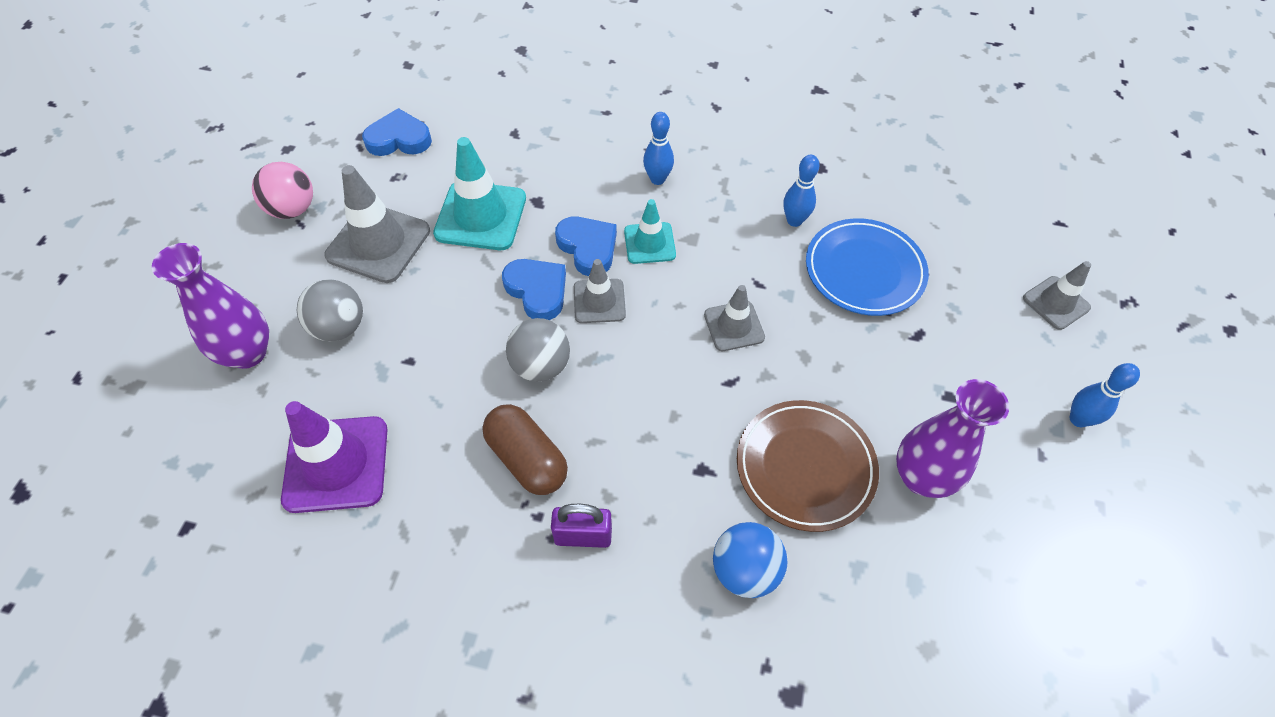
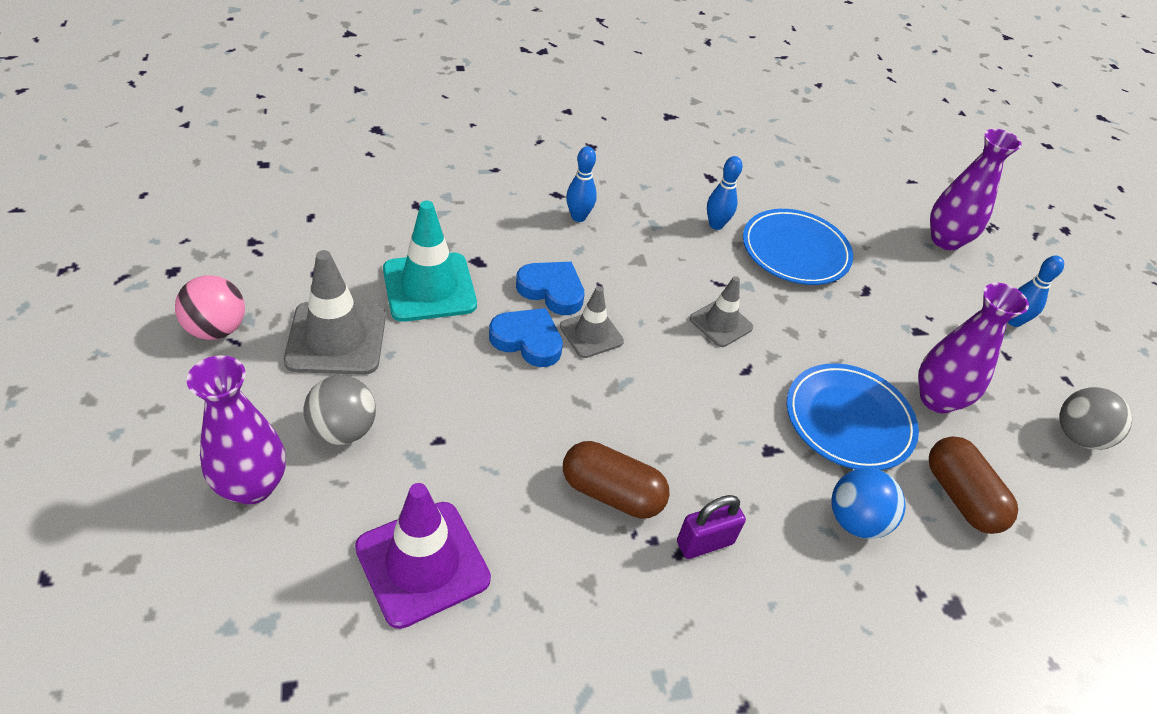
camera: 30 degrees left, 10 degrees down
(399, 139) = (297, 235): blue heart -> none
(541, 366) = (573, 406): grey ball -> grey ball (1078, 436)
(649, 243) = (605, 273): turquoise traffic cone -> none
(805, 467) = (848, 420): brown plate -> blue plate
(877, 588) = (961, 497): none -> brown capsule
(1056, 303) = (945, 240): grey traffic cone -> purple vase

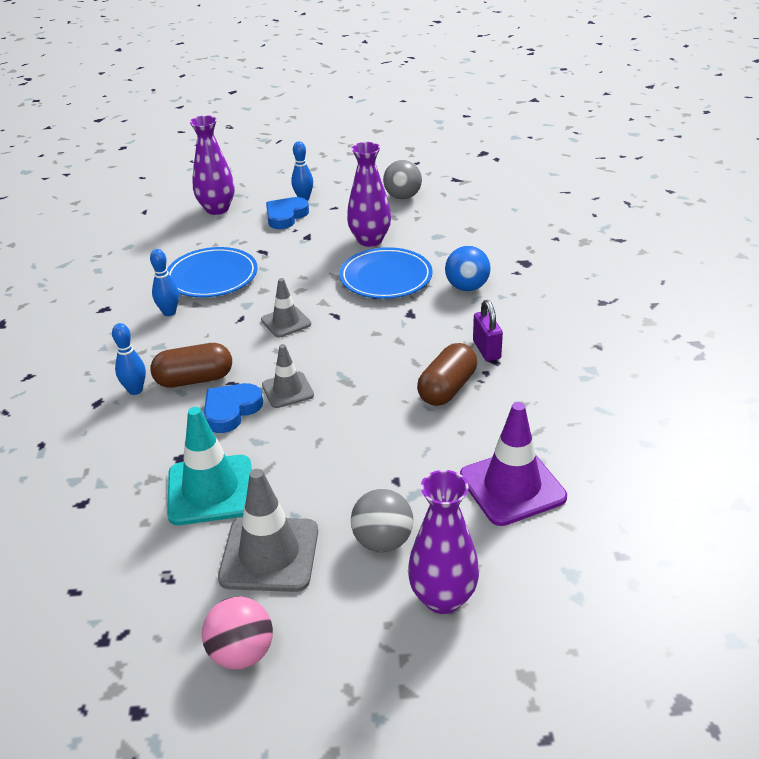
camera: 75 degrees left, 10 degrees down
(527, 340) = (290, 427): blue heart -> blue heart (286, 216)
(961, 497) = (448, 246): brown capsule -> brown capsule (194, 379)

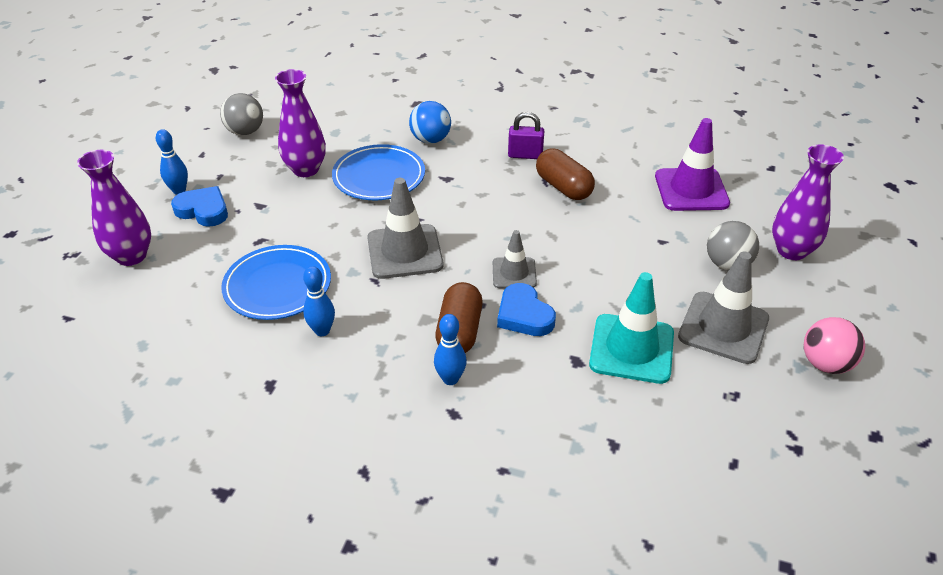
camera: 70 degrees left, 5 degrees up
(286, 216) = (203, 210): blue heart -> blue heart turned 150 degrees clockwise
(286, 322) = (404, 252): grey traffic cone -> grey traffic cone, size x1.68

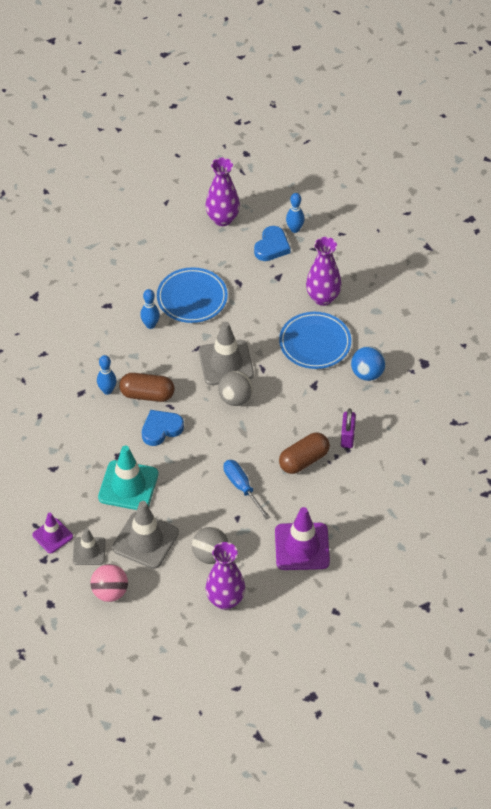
camera: 90 degrees right, 10 degrees up
(245, 132) = (373, 254): grey ball -> grey ball (235, 399)
(514, 273) = (202, 425): grey traffic cone -> grey traffic cone (89, 551)
(613, 237) = (242, 487): none -> blue screwdriver
(748, 439) = (52, 536): none -> purple traffic cone

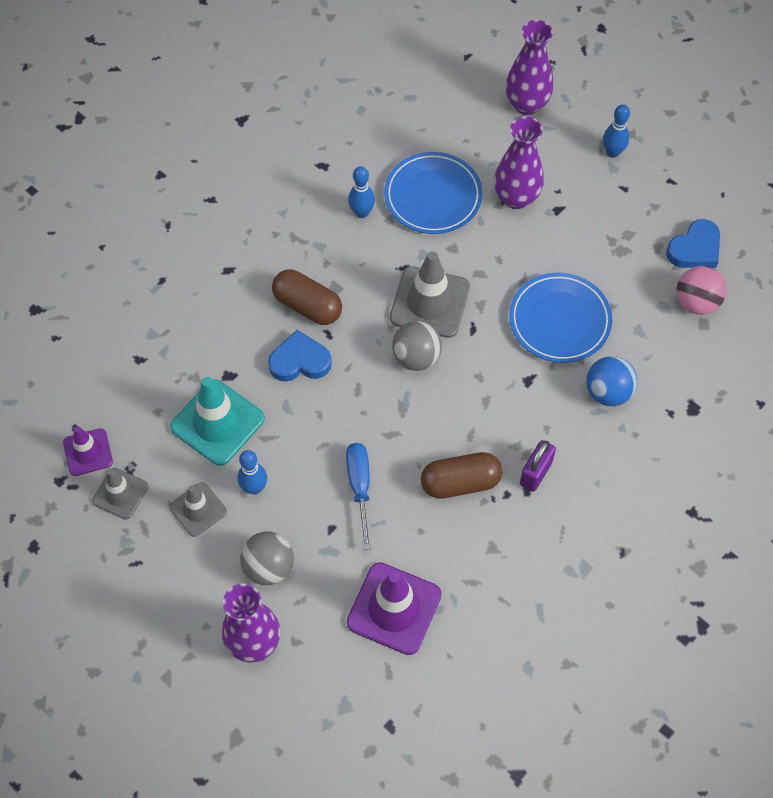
camera: 25 degrees right, 10 degrees up
(107, 390) = (261, 280): blue bowling pin -> blue bowling pin (254, 488)
(110, 592) = (115, 564): pink ball -> pink ball (696, 302)
(145, 540) = (198, 509): grey traffic cone -> grey traffic cone, size x0.60
(272, 247) = (570, 165): blue heart -> blue heart (695, 249)
(323, 298) = (602, 261): purple vase -> purple vase (516, 197)

